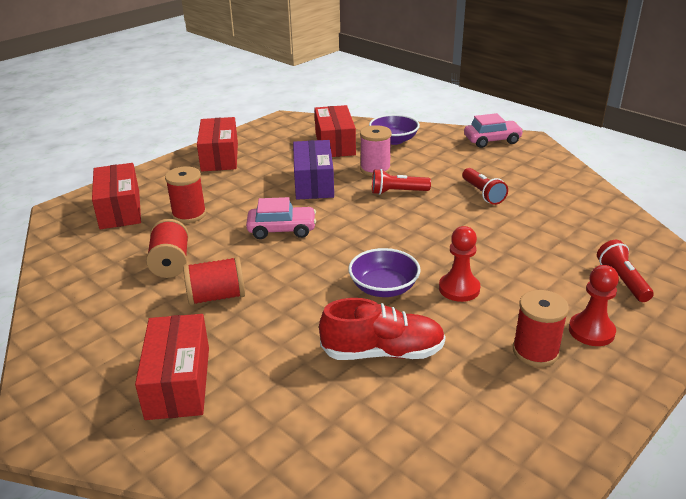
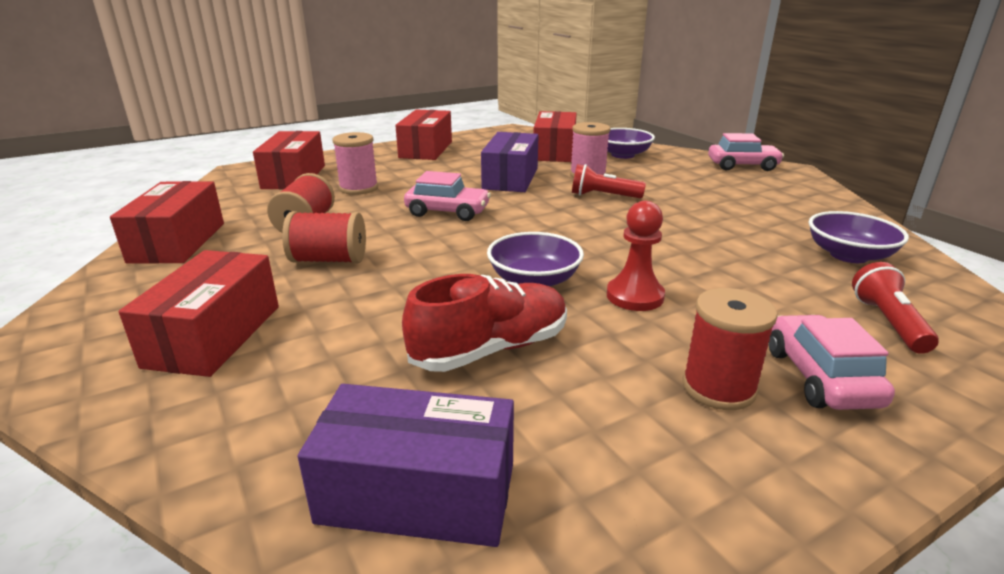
camera: 15 degrees right, 5 degrees down
(73, 301) = (178, 242): none -> red box
(189, 214) = (358, 188): red spool -> pink spool
(383, 352) = (491, 349): red shoe -> red shoe turned 45 degrees counterclockwise
(391, 460) = (418, 493): none -> purple box
(482, 193) = (710, 209): red flashlight -> none
(588, 225) = (848, 255): none -> purple bowl
(591, 331) = (820, 377): red pawn -> pink car

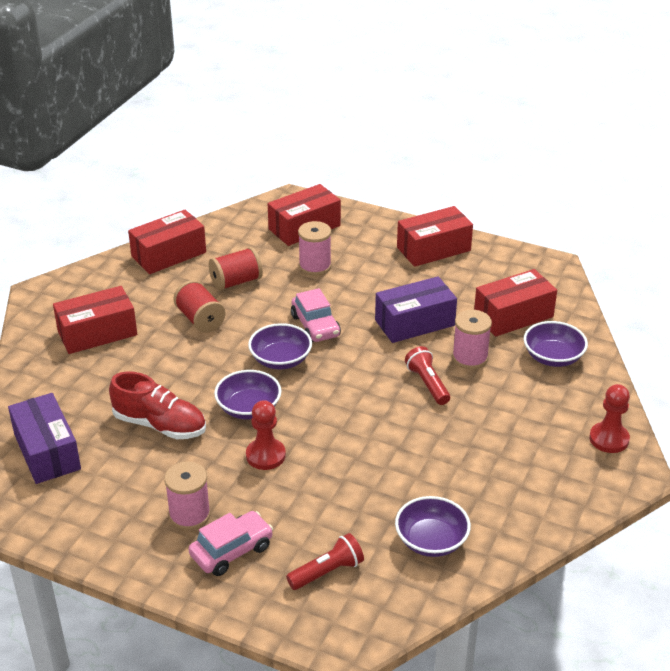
camera: 55 degrees right, 10 degrees up
(474, 241) = (280, 360): none -> purple bowl
(718, 388) = (189, 515): red spool -> pink spool
(742, 166) = (609, 439): pink car -> red pawn

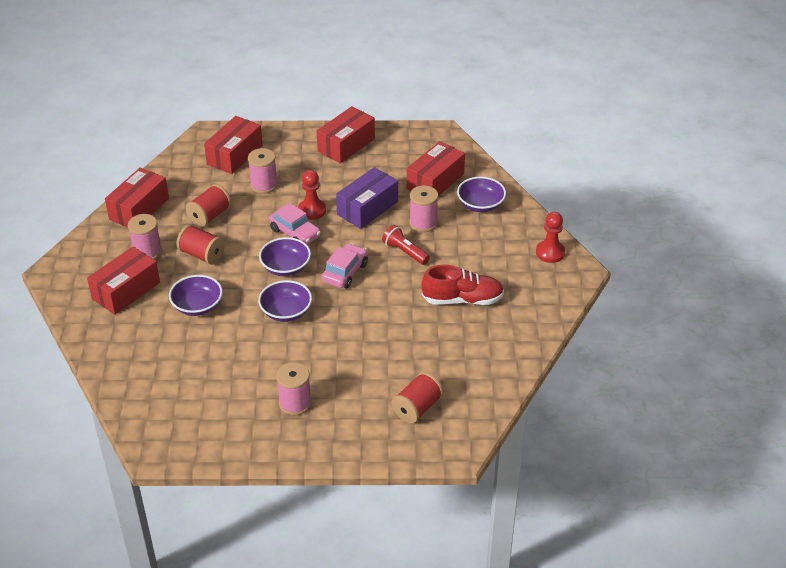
camera: 25 degrees left, 5 degrees up
(47, 451) = (153, 394): purple box -> none
(146, 300) = (147, 252): none -> pink spool
(160, 425) = (227, 346): red shoe -> red shoe (462, 299)
(231, 551) = (342, 417): pink car -> pink car (345, 272)
(265, 455) = (321, 342): red pawn -> red pawn (312, 210)
(327, 572) = (417, 408): red flashlight -> red spool
(431, 541) = (474, 362): purple bowl -> purple bowl (197, 306)

